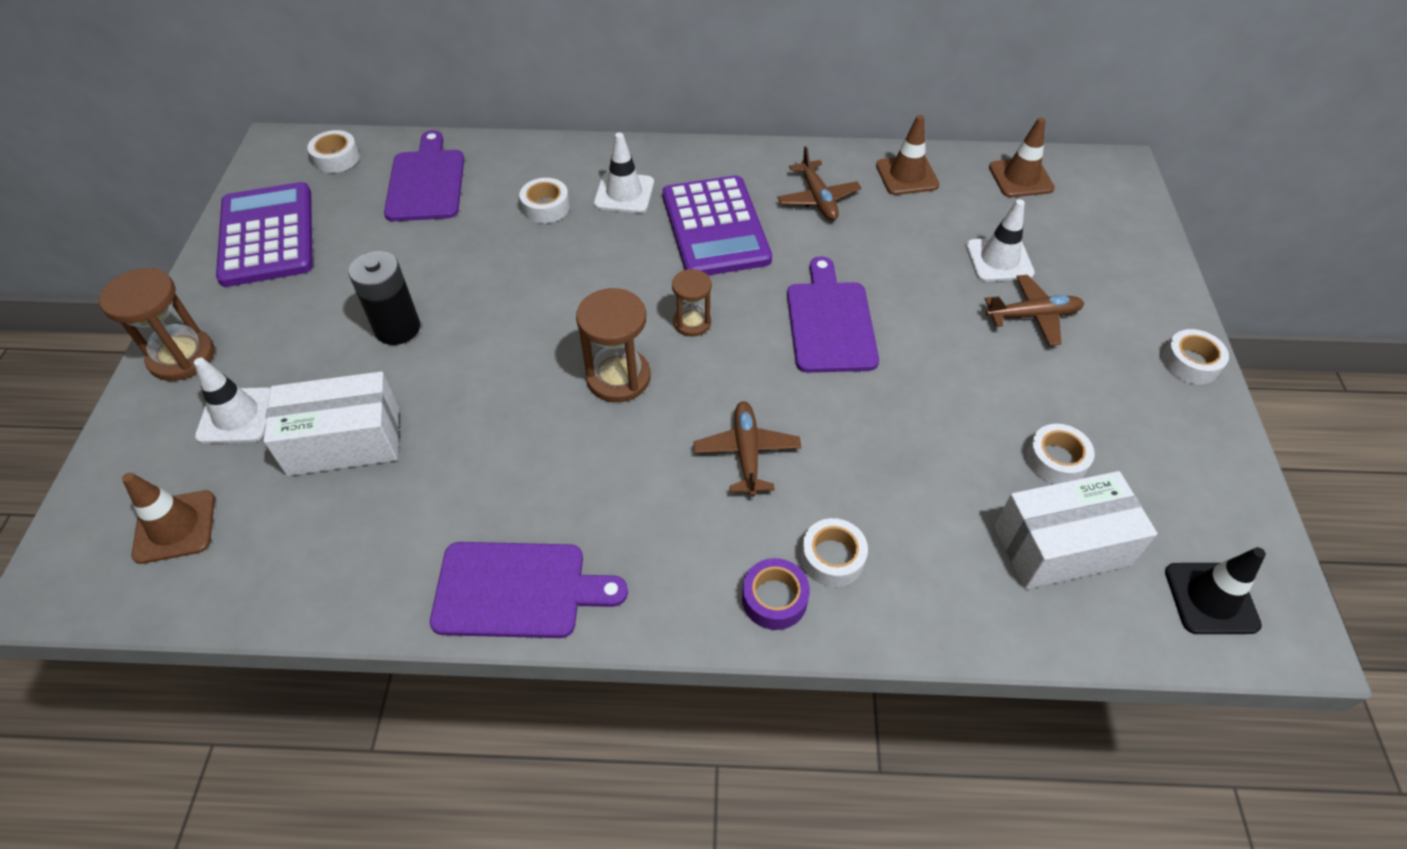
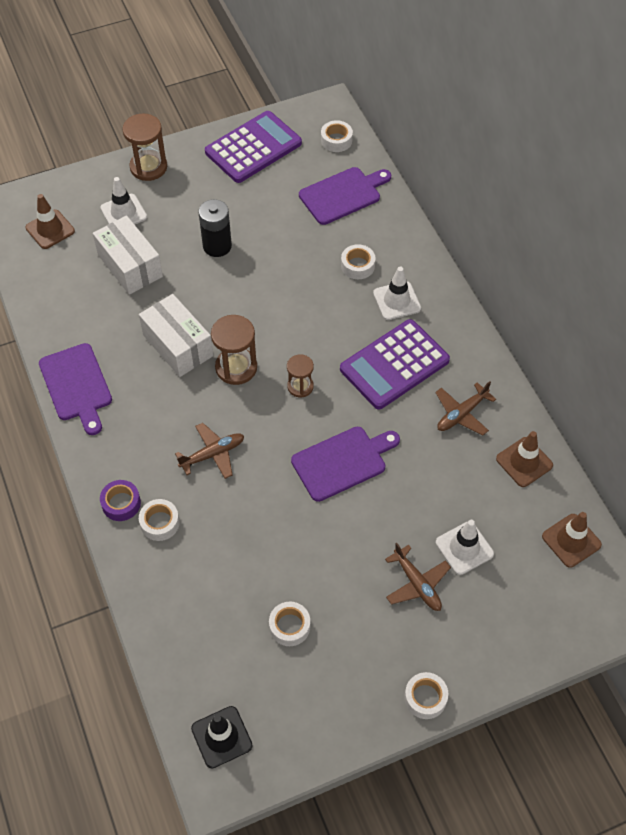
camera: 65 degrees right, 5 degrees up
(1061, 545) = (223, 643): white box -> white box (178, 345)

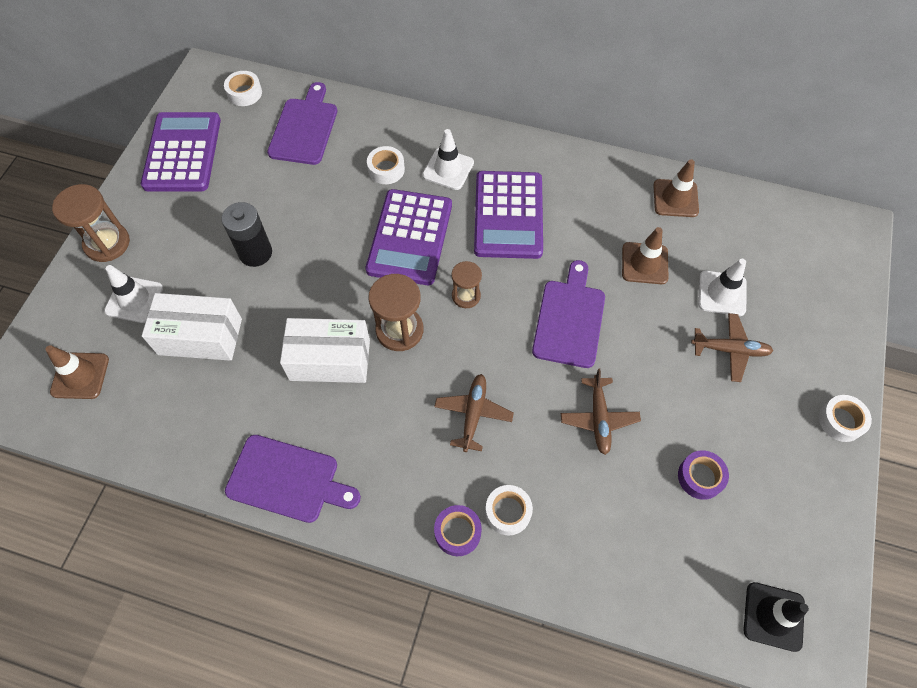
camera: 50 degrees left, 5 degrees up
(289, 626) = (700, 477): white tape -> purple tape
(315, 320) = (410, 237): none -> purple calculator
(461, 414) = (596, 205): brown plane -> brown plane (599, 419)
(571, 540) = (769, 220): brown traffic cone -> brown traffic cone (644, 263)

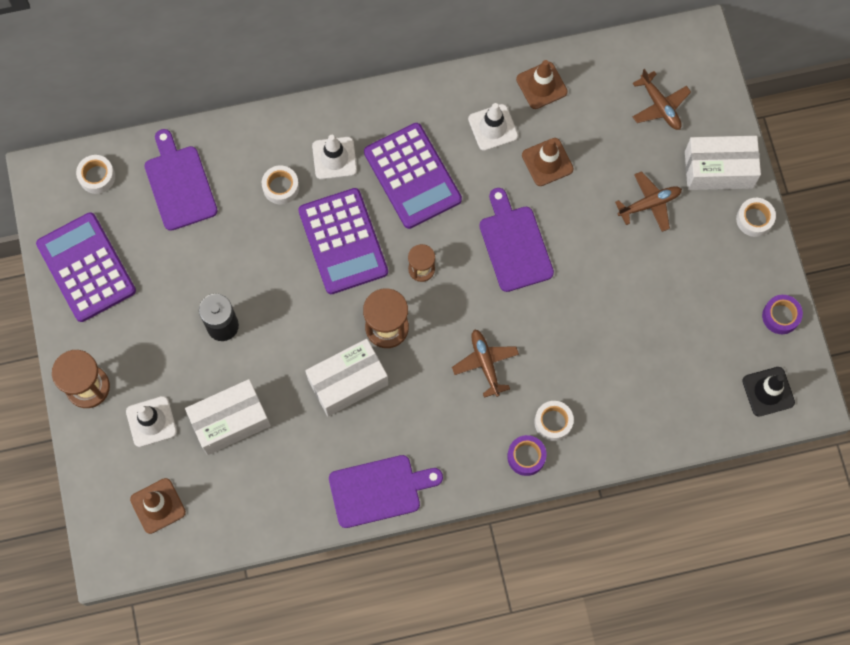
camera: 30 degrees left, 10 degrees up
(599, 419) = (580, 315): brown plane -> brown plane (660, 106)
(700, 477) = (675, 319): purple tape -> purple tape (780, 316)
(722, 293) = (620, 157): white traffic cone -> white traffic cone (493, 127)
(822, 354) = (718, 170): none -> white box

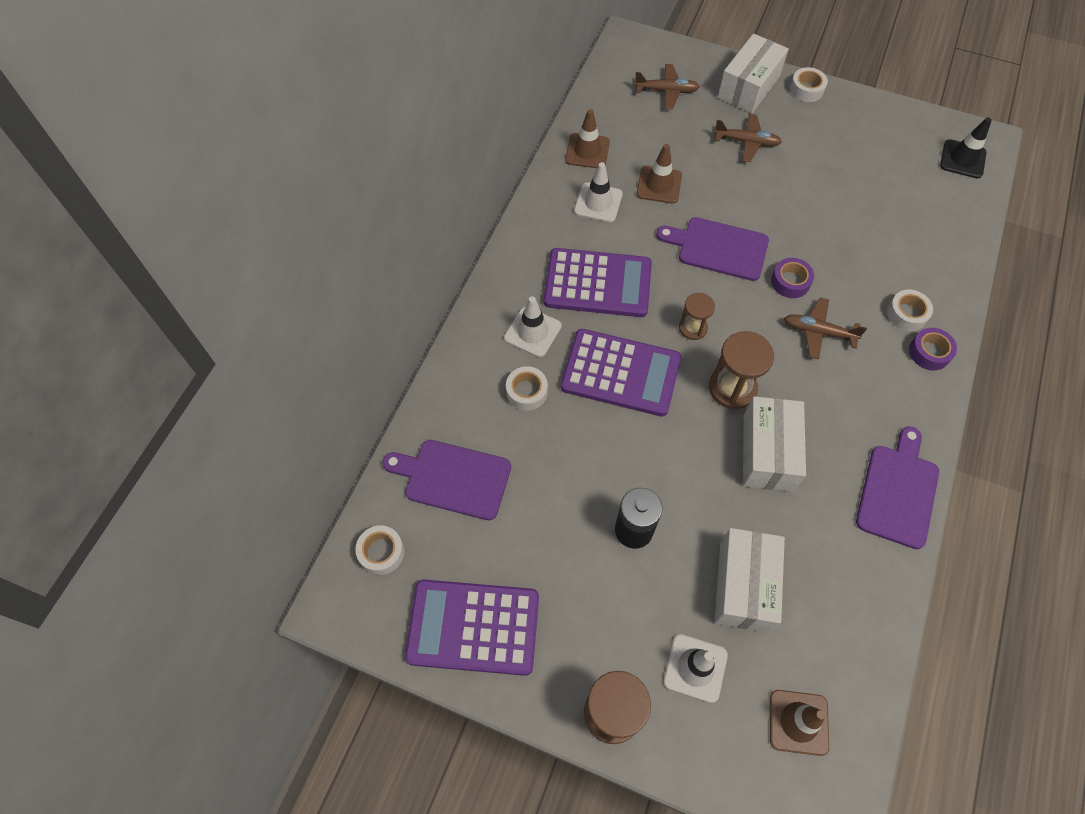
camera: 55 degrees left, 10 degrees down
(649, 204) = (747, 142): brown plane -> brown plane turned 90 degrees clockwise
(780, 316) = (901, 118): purple tape -> purple tape (790, 282)

